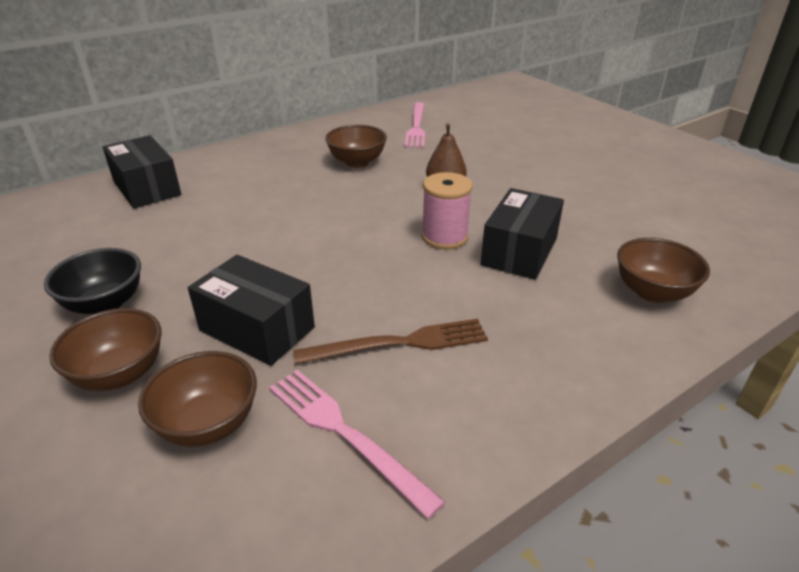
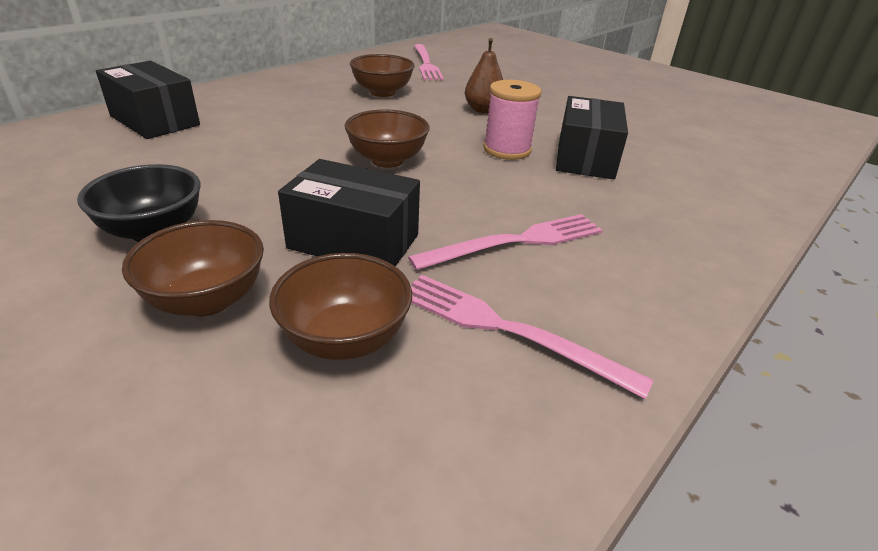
camera: 15 degrees left, 0 degrees up
(399, 343) = (516, 242): brown fork -> pink fork
(652, 292) = (723, 183): brown bowl -> brown bowl (387, 160)

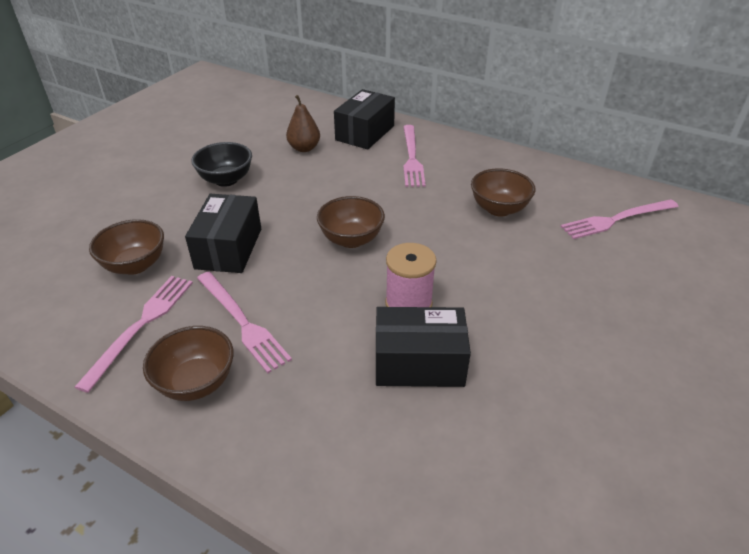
camera: 80 degrees right, 5 degrees up
(207, 300) = (166, 215): brown bowl -> brown bowl (196, 382)
(249, 108) = (412, 158): none -> pink fork
(483, 110) = (502, 278): brown pear -> brown pear (304, 148)

